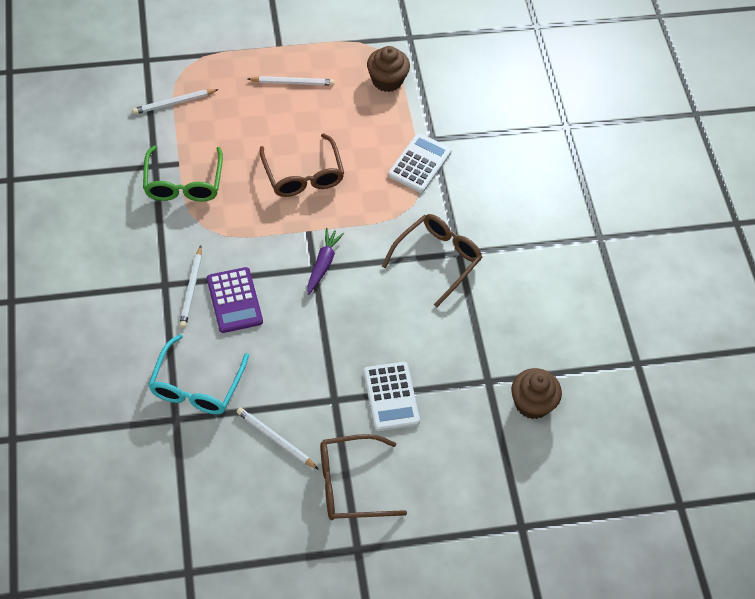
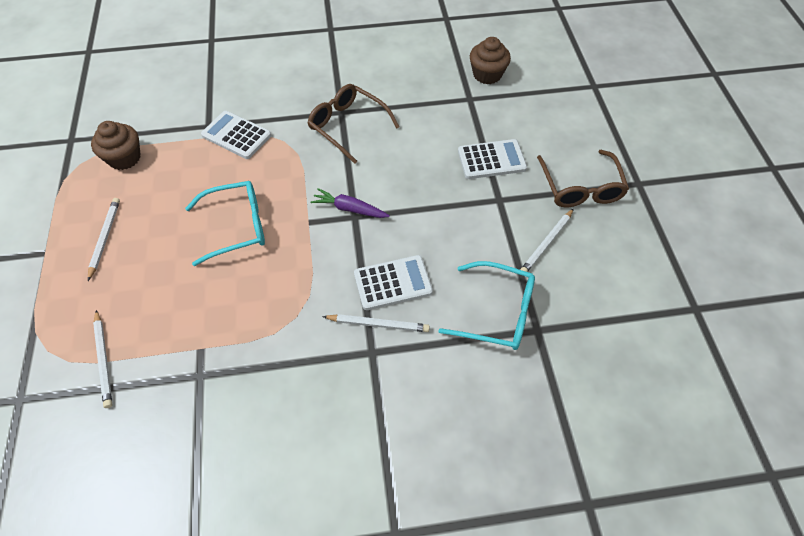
camera: 85 degrees left, 0 degrees up
(183, 182) = (230, 341): green glasses -> none
(234, 300) = (393, 283): purple calculator -> white calculator
(303, 174) = (236, 227): brown glasses -> turquoise glasses

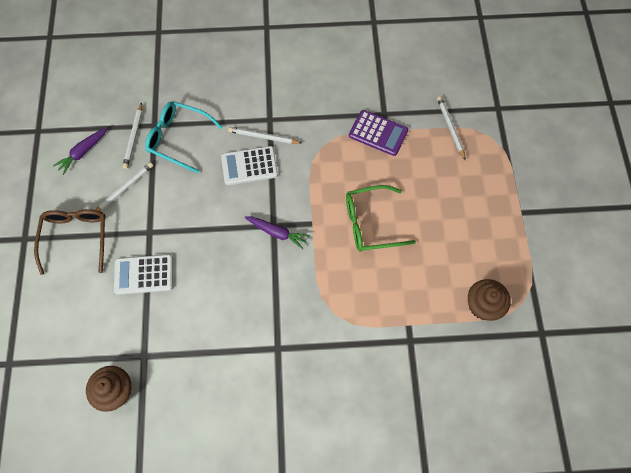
camera: 175 degrees left, 10 degrees up
(105, 238) = (476, 221): white pencil -> white pencil (134, 137)
(213, 343) = (378, 133): none -> purple calculator
(236, 135) = (381, 325): white calculator -> none
(236, 227) = (371, 223): turquoise glasses -> green glasses
(348, 126) = (272, 327): brown glasses -> none
(619, 284) = (83, 152): none -> purple carrot

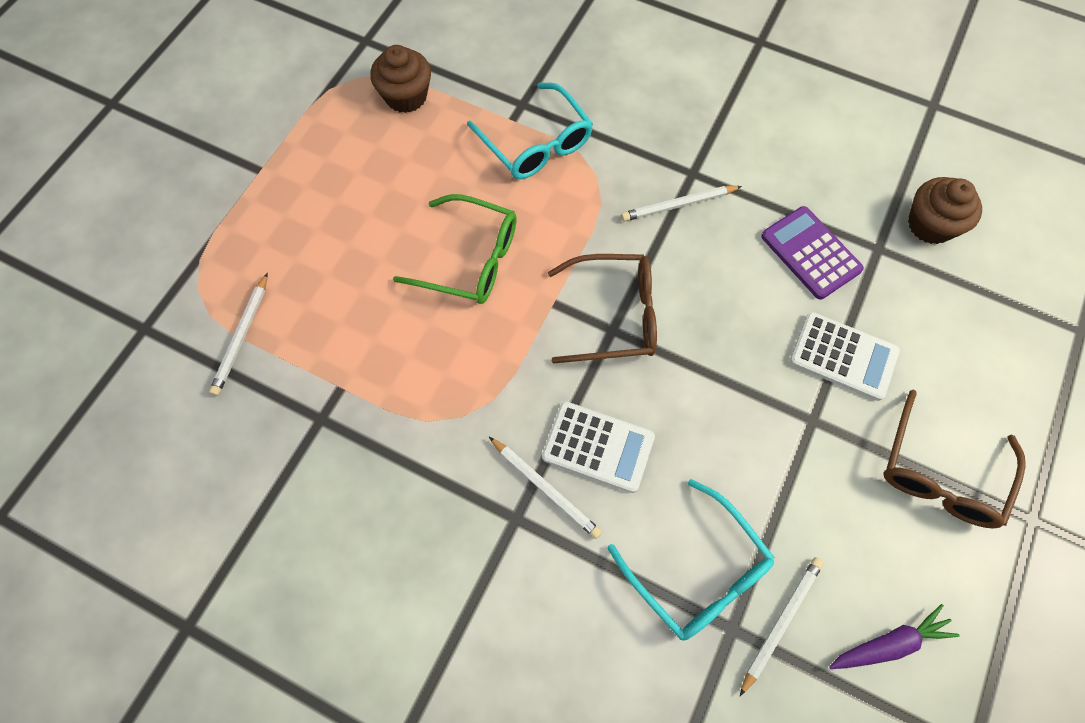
camera: 150 degrees left, 0 degrees up
(124, 189) = (831, 521): white pencil -> white pencil (678, 205)
(277, 233) = (613, 315): purple carrot -> brown glasses
(378, 133) = (356, 389): purple calculator -> purple calculator (810, 253)
(383, 316) = (535, 143): none -> turquoise glasses

